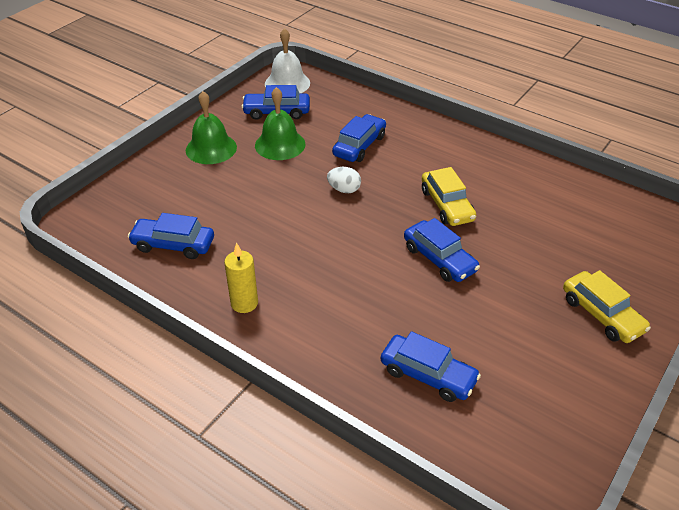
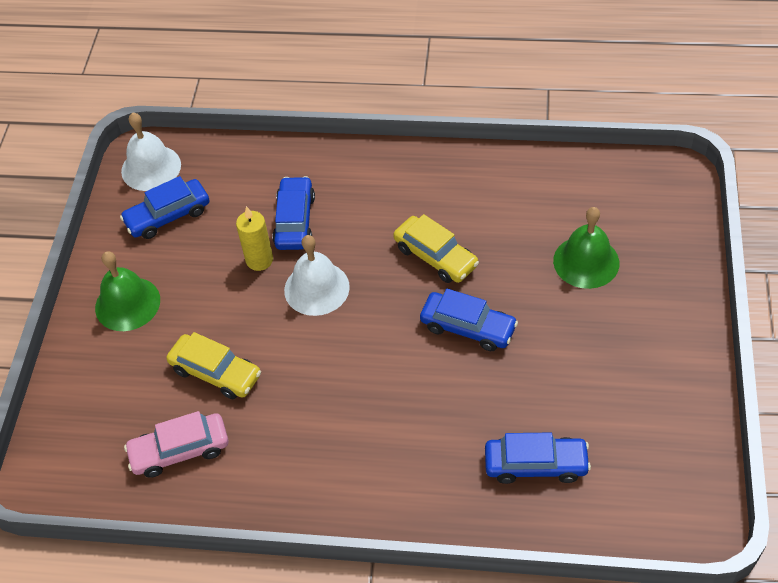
camera: 25 degrees left, 10 degrees up
(173, 244) = (180, 450): blue car -> pink car
(244, 303) = (308, 480): yellow candle -> yellow candle (259, 260)
(280, 144) = (204, 261): green bell -> green bell (586, 261)
(344, 190) = (316, 288): white egg -> white bell
(601, 314) = (651, 315): yellow car -> yellow car (216, 373)

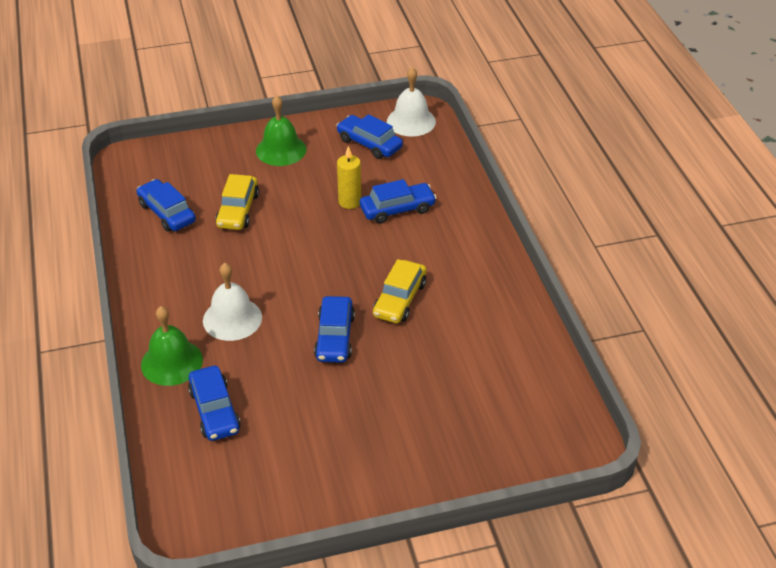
camera: 65 degrees right, 10 degrees down
(180, 450) = (167, 213): pink car -> blue car
(316, 288) = (336, 240): white bell -> white bell (232, 319)
(586, 261) = (440, 398): green bell -> green bell (172, 362)

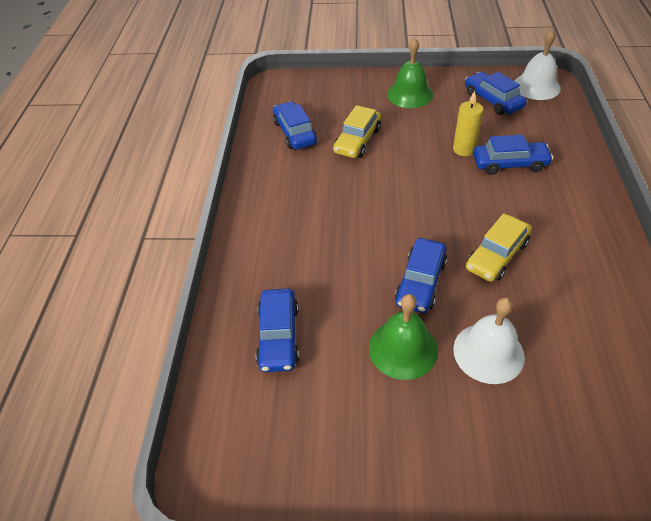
camera: 20 degrees right, 5 degrees up
(172, 362) = (253, 274): green bell -> green bell (403, 349)
(232, 319) = (323, 242): white bell -> white bell (488, 352)

